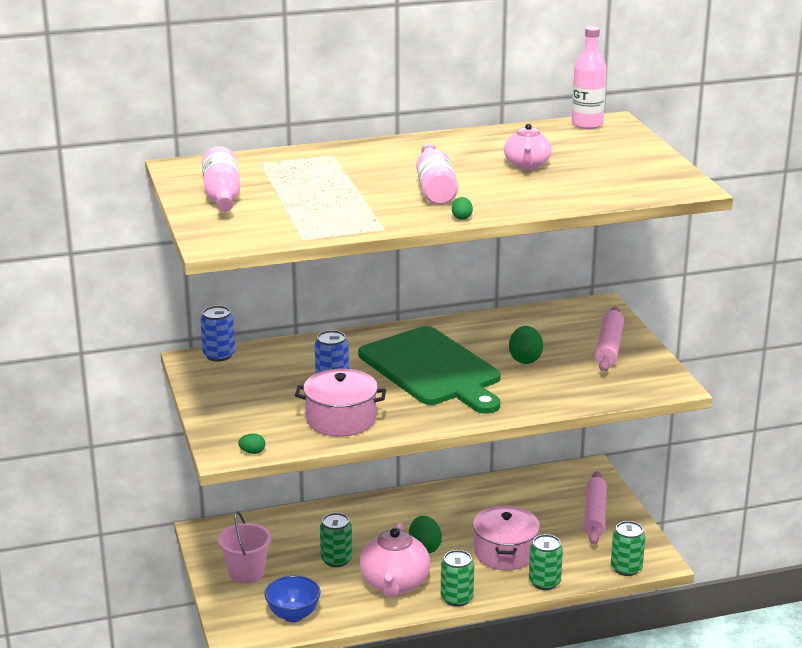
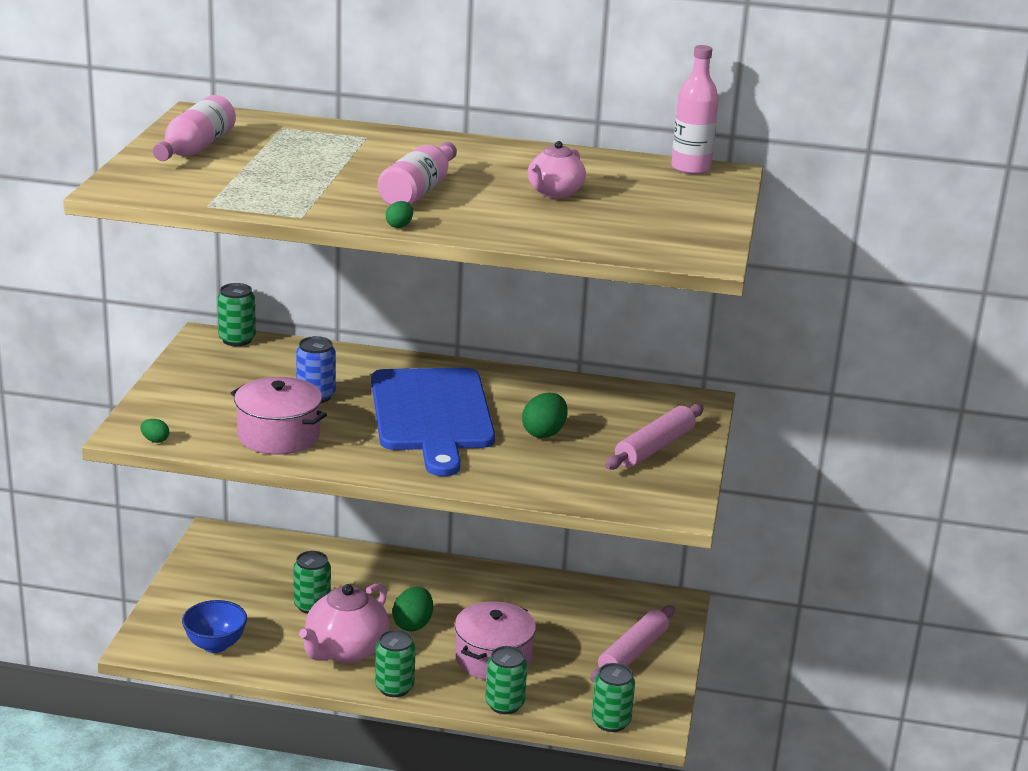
camera: 25 degrees right, 0 degrees up
(219, 355) = (237, 340): blue can -> green can
(246, 573) = (212, 588): pink bucket -> none
(432, 369) = (431, 414): green cutting board -> blue cutting board

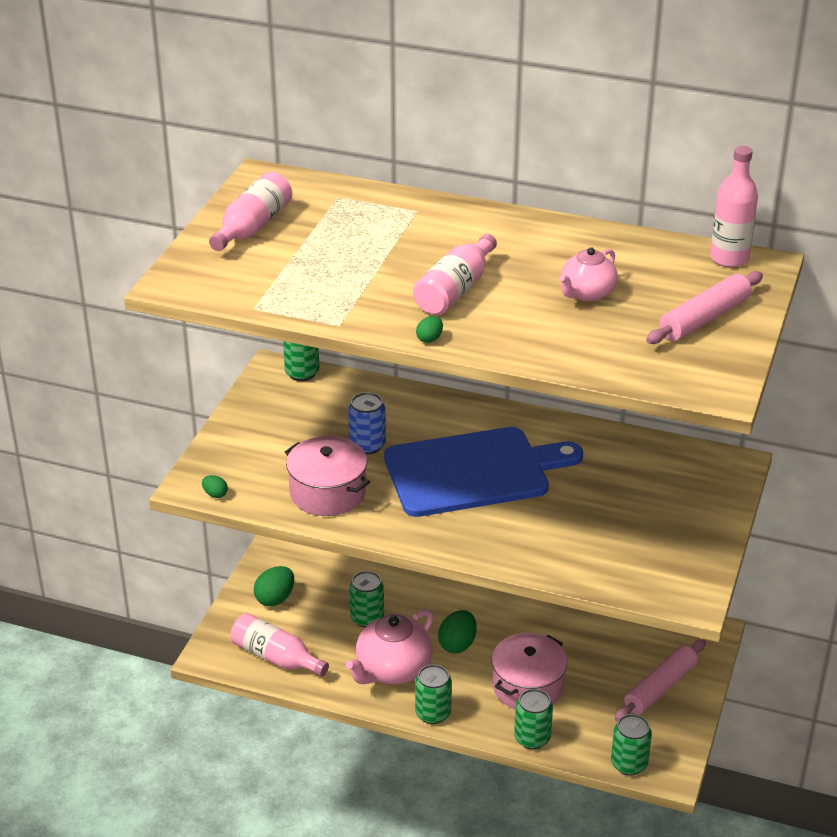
camera: 10 degrees right, 10 degrees up
(215, 645) = (276, 657): blue bowl -> pink bottle
(431, 414) = (473, 472): blue cutting board -> blue cutting board turned 105 degrees counterclockwise
(544, 433) = (577, 499): green egg -> green egg (275, 598)
(654, 447) = (681, 521): pink rolling pin -> pink rolling pin (704, 318)

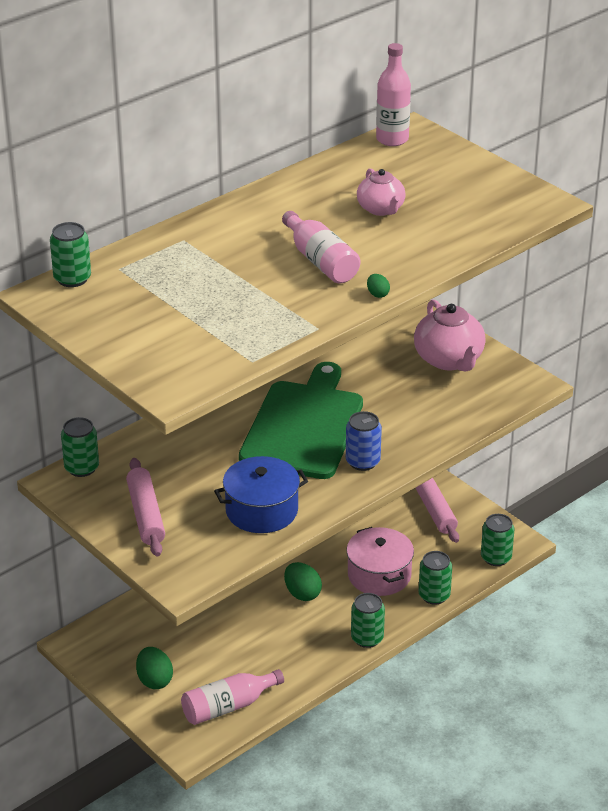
camera: 60 degrees left, 0 degrees up
(215, 494) = (206, 574): green egg -> none
(253, 227) = (122, 324): pink bottle -> none
(327, 493) = (261, 510): pink pot -> blue pot
(367, 445) = (219, 467): blue can -> blue can (363, 462)
(367, 618) = (228, 633): green can -> green can (72, 279)
(392, 669) = (300, 642): pink teapot -> pink teapot (449, 360)
(473, 472) = (304, 426): blue cutting board -> green cutting board
(704, 318) = (458, 177): pink rolling pin -> pink rolling pin (145, 515)

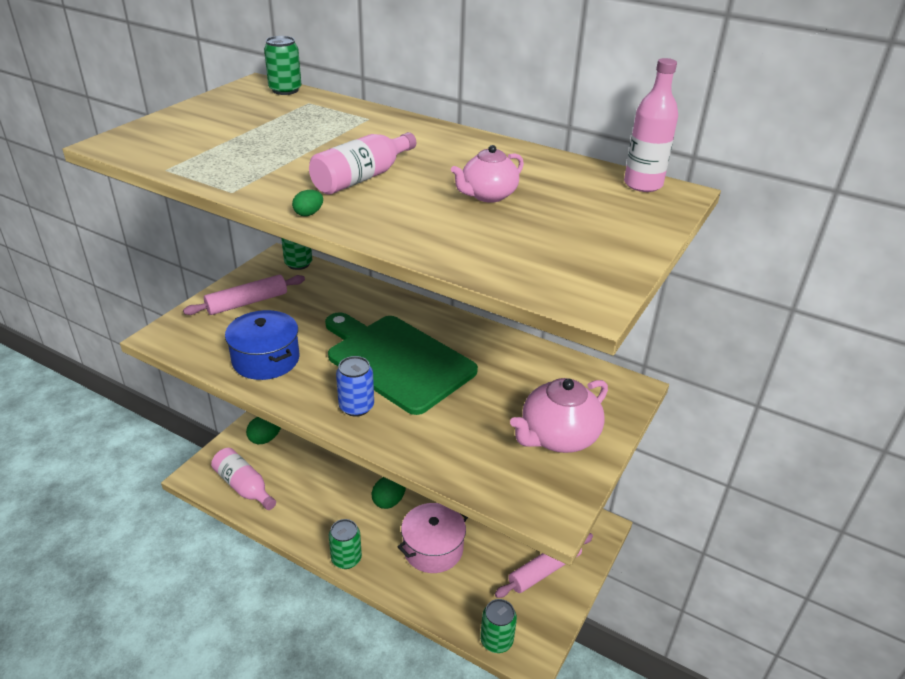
camera: 70 degrees right, 0 degrees up
(304, 426) = (397, 360): green cutting board -> green cutting board turned 135 degrees counterclockwise
(434, 595) = (420, 598): green can -> none

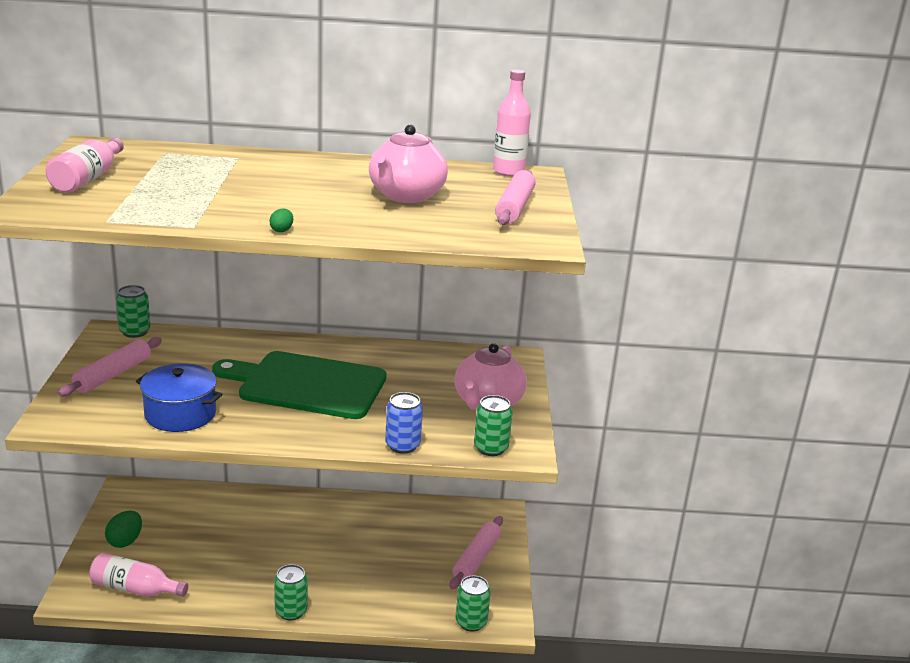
camera: 30 degrees left, 10 degrees down
(285, 90) = (126, 145): green can -> green can (491, 448)
(356, 407) = (302, 426): blue can -> blue can (402, 445)
(362, 178) = (292, 200): pink bottle -> pink bottle (88, 179)
(389, 500) = (298, 552): green egg -> none
(433, 548) = (367, 576): pink pot -> none
(488, 195) = (406, 196): pink teapot -> pink teapot, size x1.60
(601, 236) = (515, 207): none -> pink rolling pin

